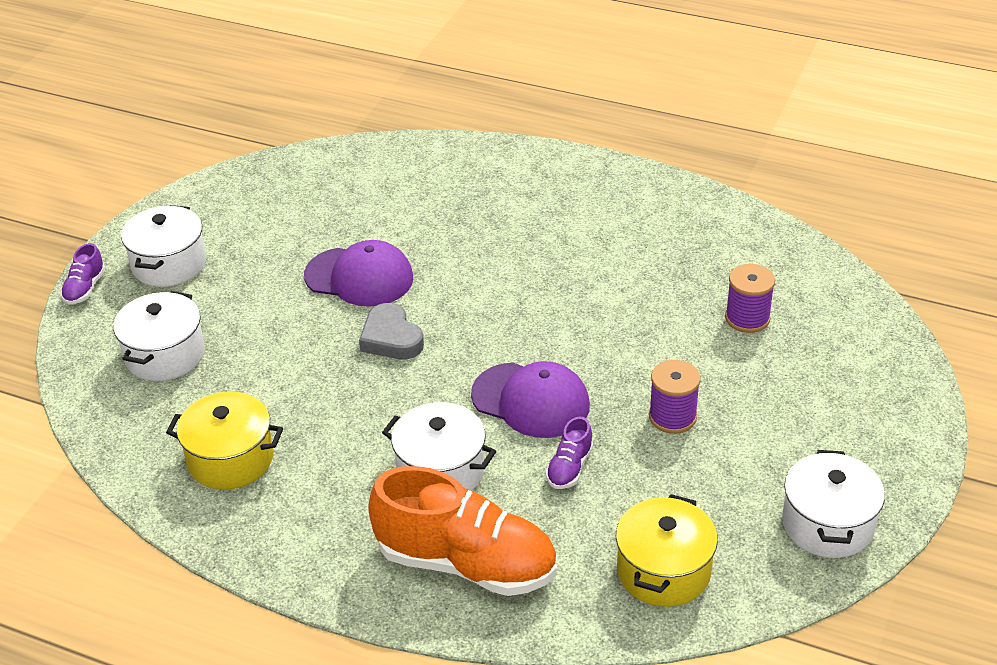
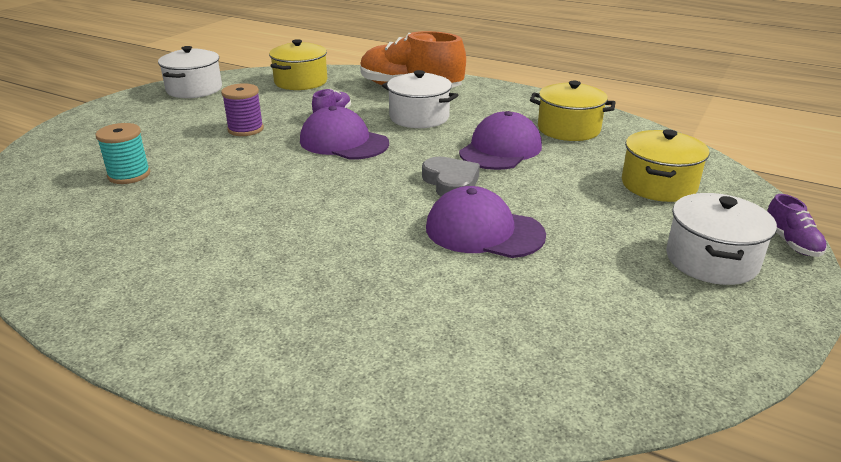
camera: 175 degrees left, 10 degrees down
(85, 288) = (791, 243): purple shoe -> purple shoe turned 150 degrees clockwise
(164, 355) = (658, 185): white pot -> yellow pot
(330, 403) = (500, 149): none -> purple cap
(747, 318) = (129, 175): purple spool -> turquoise spool

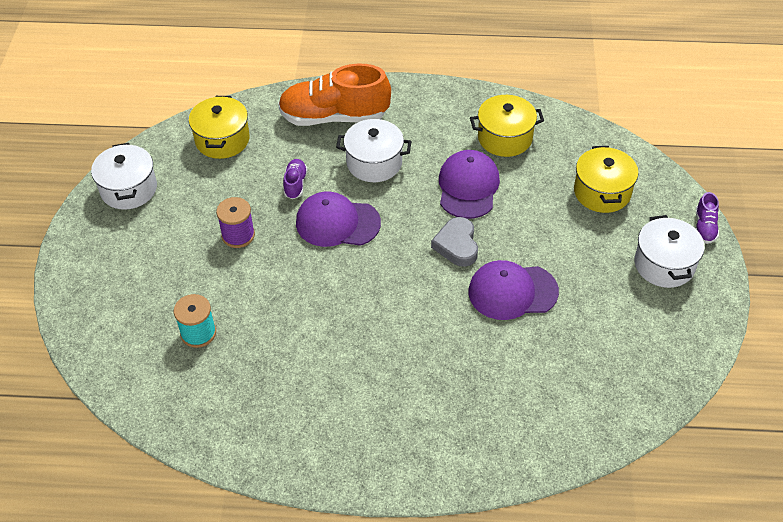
camera: 25 degrees left, 20 degrees up
(451, 183) = (457, 245): grey heart -> grey heart turned 135 degrees counterclockwise
(791, 243) = (704, 227): purple shoe -> purple shoe turned 45 degrees clockwise

